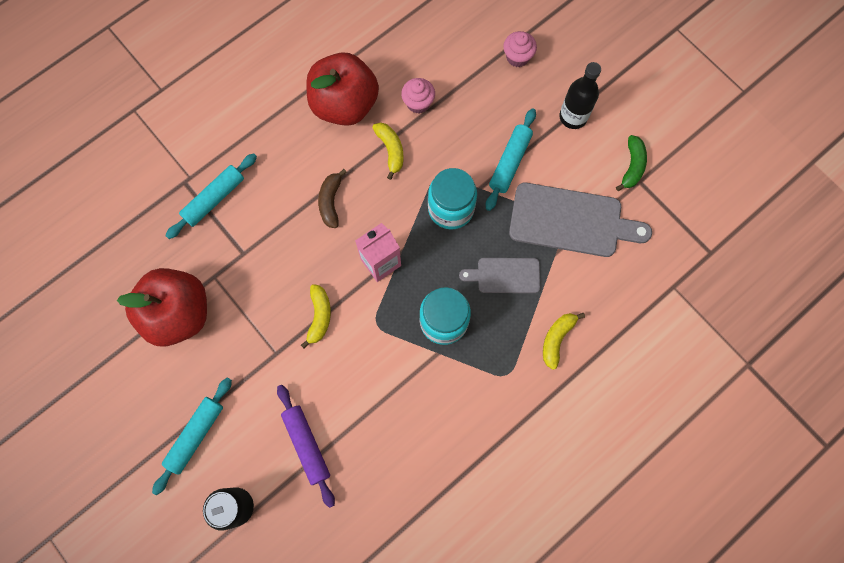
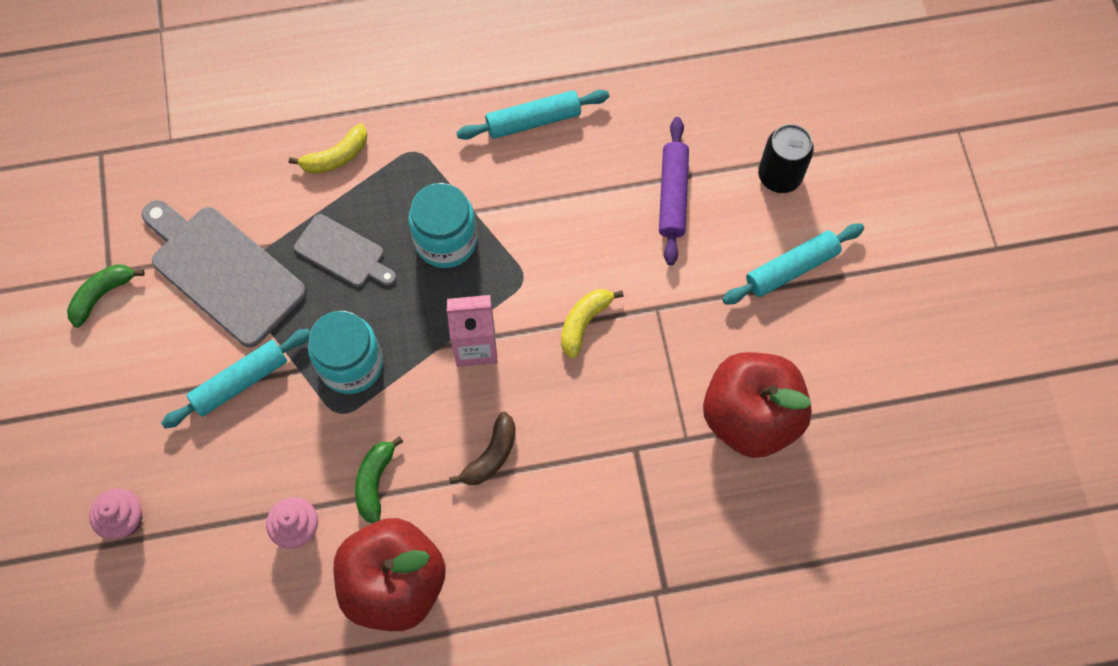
camera: 150 degrees left, 5 degrees down
(214, 199) = (637, 544): turquoise rolling pin -> turquoise rolling pin (533, 121)
(391, 150) = (375, 482): yellow banana -> green banana
(573, 117) = (120, 396): black bottle -> none

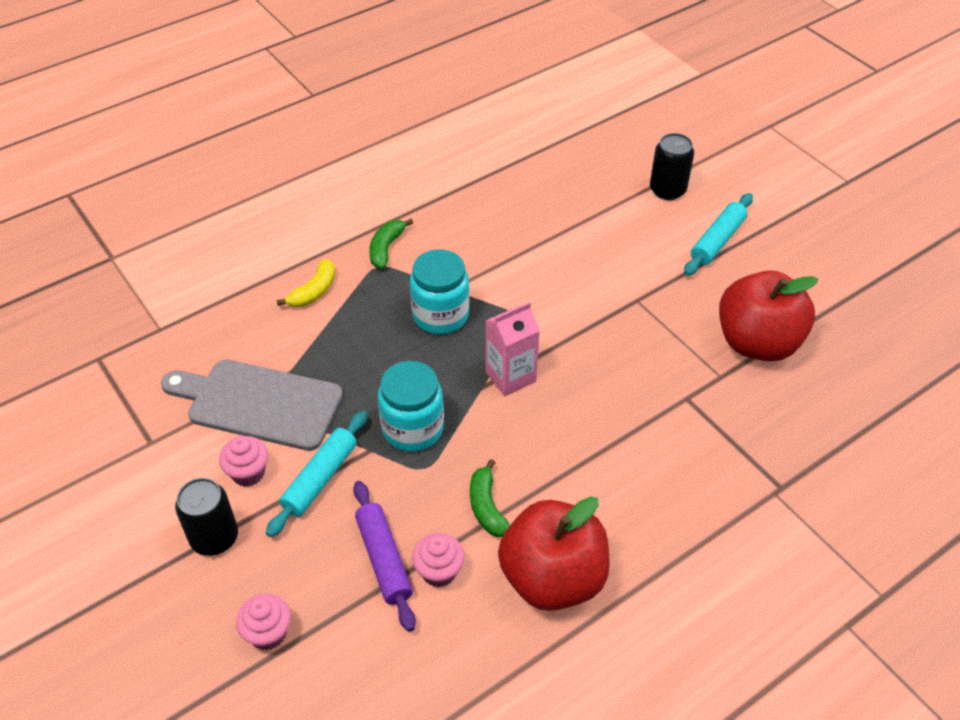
camera: 25 degrees left, 20 degrees down
(102, 295) = (153, 461): green banana -> green banana (386, 248)
(121, 402) = (214, 538): none -> black can
(180, 346) = (248, 473): none -> pink cupcake
(343, 253) = (358, 353): grey cutting board -> none
(491, 455) = (574, 448): brown banana -> none
(533, 121) = (461, 217): turquoise rolling pin -> none
(584, 322) = (587, 329): yellow banana -> none
(673, 195) = (599, 227): purple rolling pin -> purple rolling pin (384, 559)

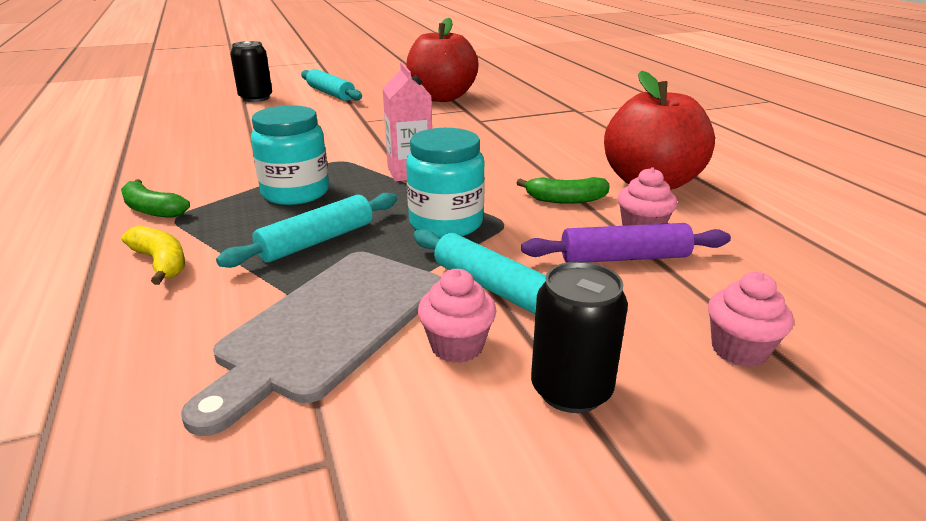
camera: 75 degrees left, 20 degrees down
(362, 359) = (317, 241): none -> turquoise rolling pin

